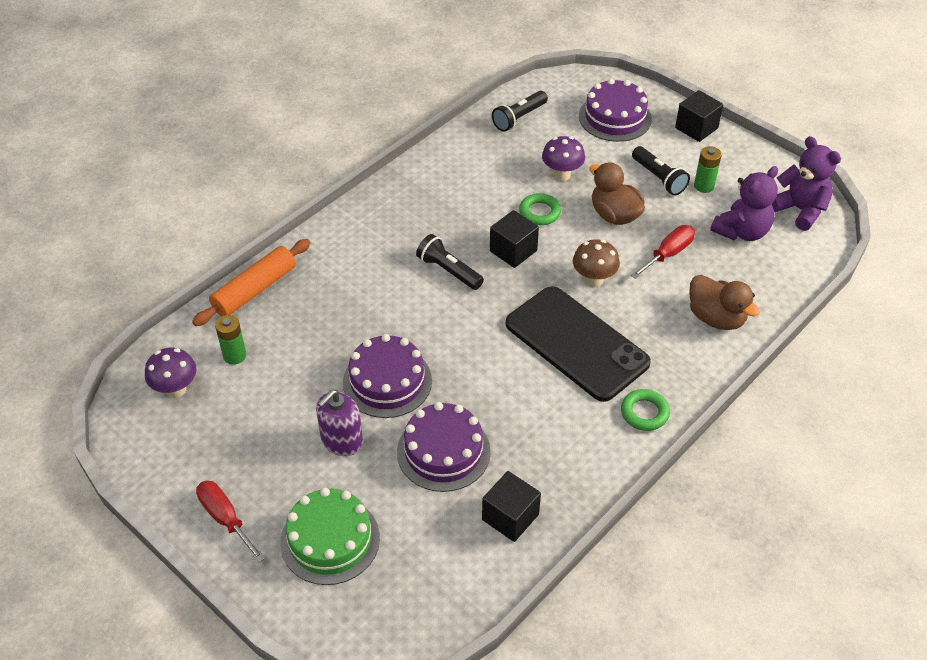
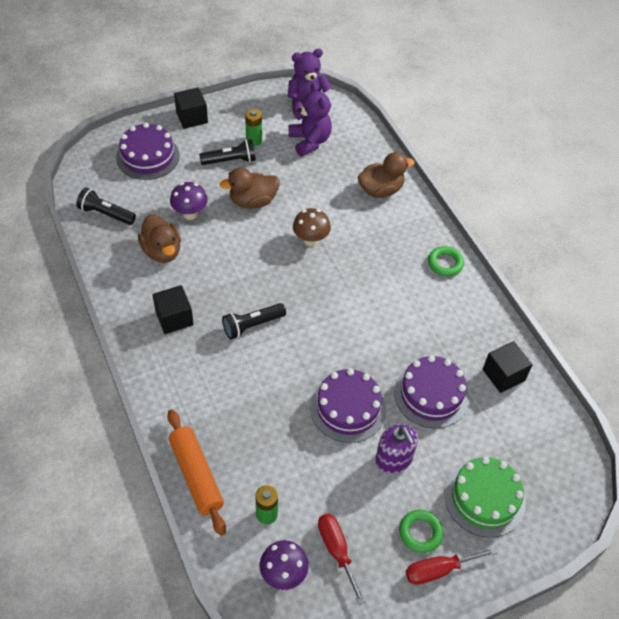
camera: 70 degrees left, 5 degrees up
(499, 173) = (162, 251): none -> brown duck
(513, 251) = (254, 276): black cube -> black cube (174, 318)
(519, 118) = (106, 214): black flashlight -> black flashlight turned 135 degrees clockwise
(539, 212) = (223, 244): green ring -> green ring (420, 533)
(576, 343) = (366, 275): black phone -> none
(668, 254) = (308, 188): red screwdriver -> red screwdriver (336, 551)

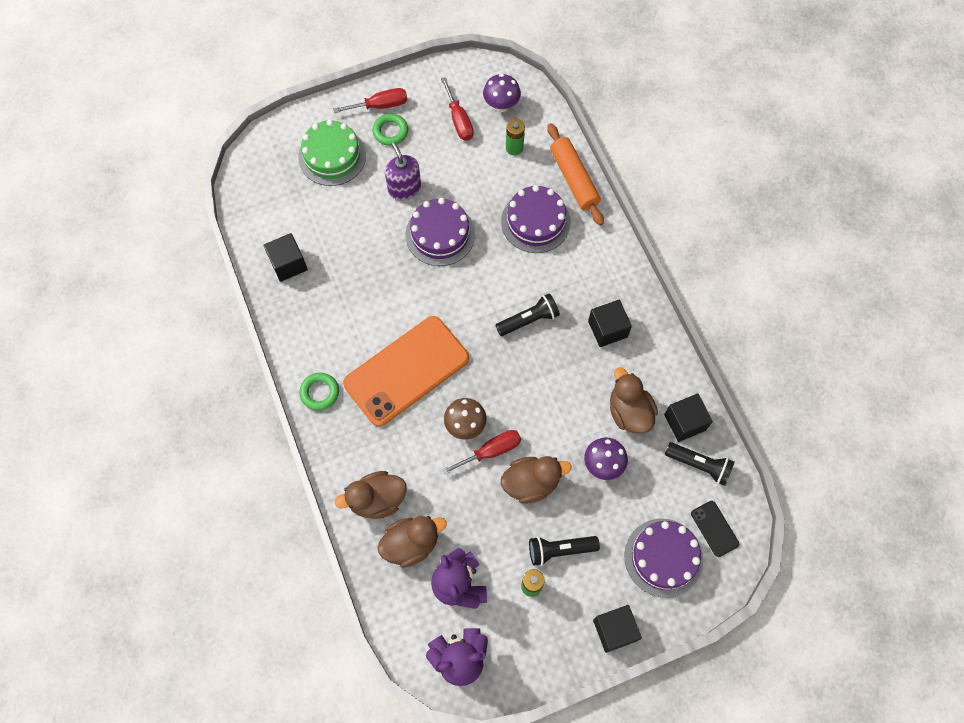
camera: 175 degrees left, 15 degrees up
(102, 173) = (714, 528): none -> black phone
(112, 244) = (684, 422): none -> black cube
(287, 222) = (491, 451): none -> red screwdriver
(349, 164) = (411, 544): none -> brown duck
(368, 281) = (406, 371): none -> orange phone
(431, 394) = (361, 246): purple cake -> purple cake (535, 222)

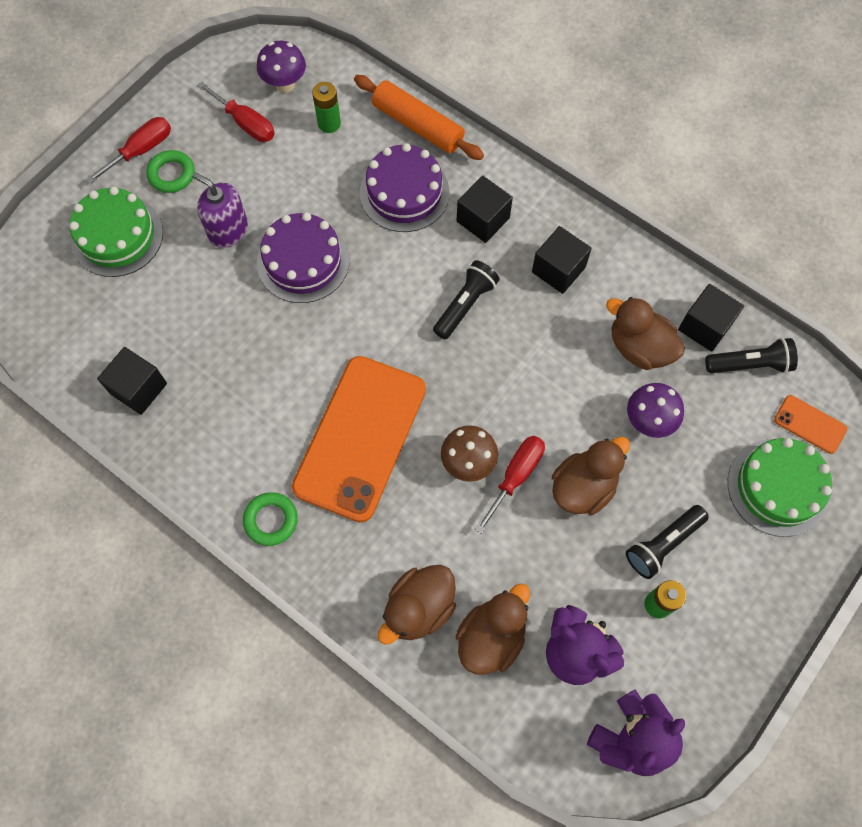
camera: 30 degrees left, 0 degrees up
(614, 630) = (779, 599): black cube -> black cube (483, 219)
(663, 557) = (778, 487): purple cake -> green cake
(714, 528) = (810, 424): black phone -> orange phone

